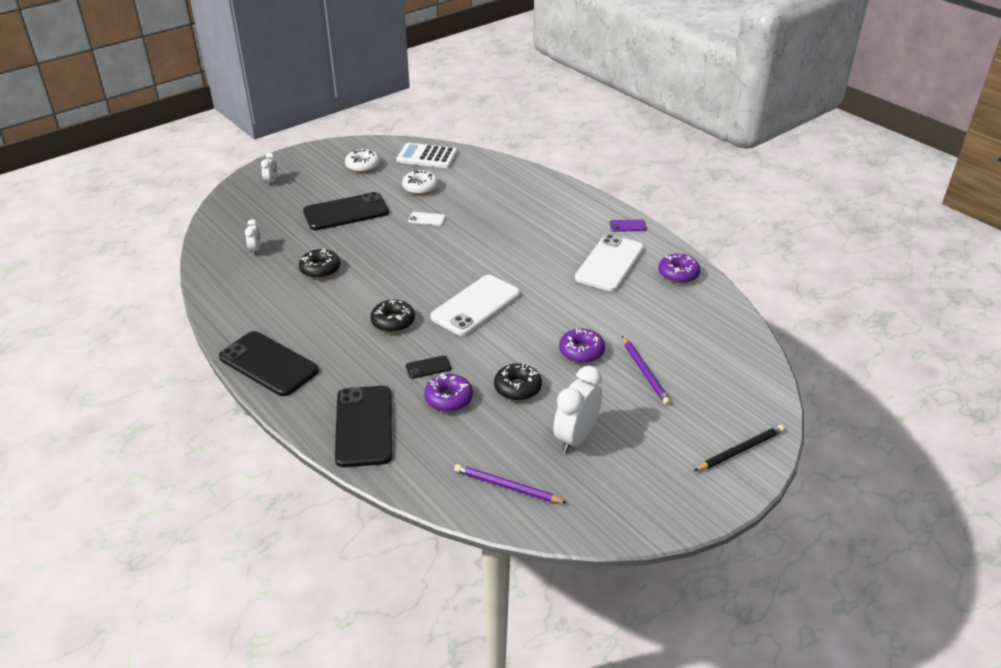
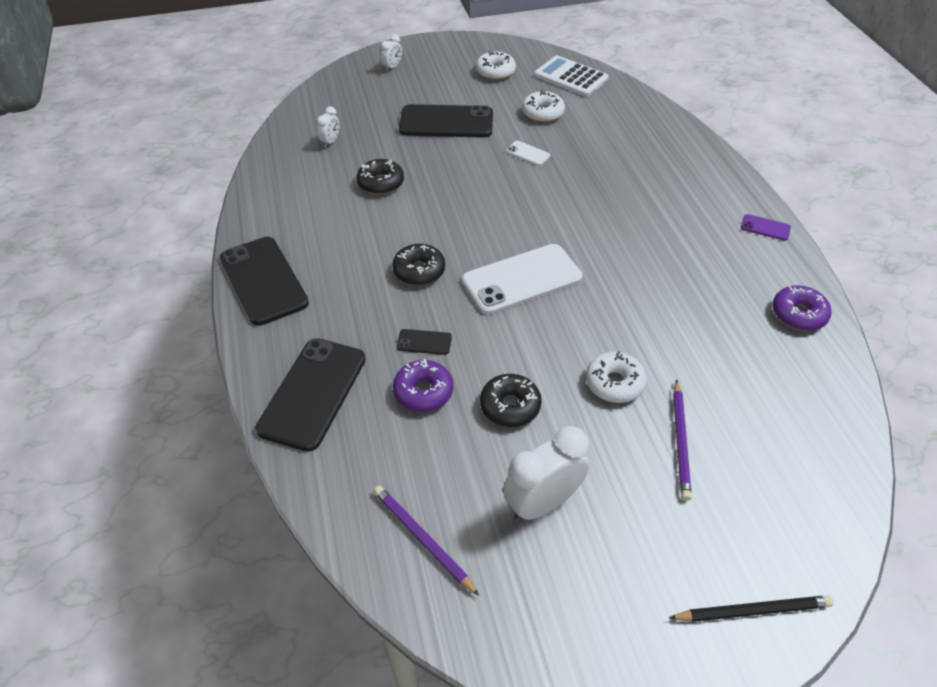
camera: 25 degrees right, 10 degrees up
(581, 351) = (614, 383): purple donut -> white donut
(609, 263) = (715, 272): white phone -> none

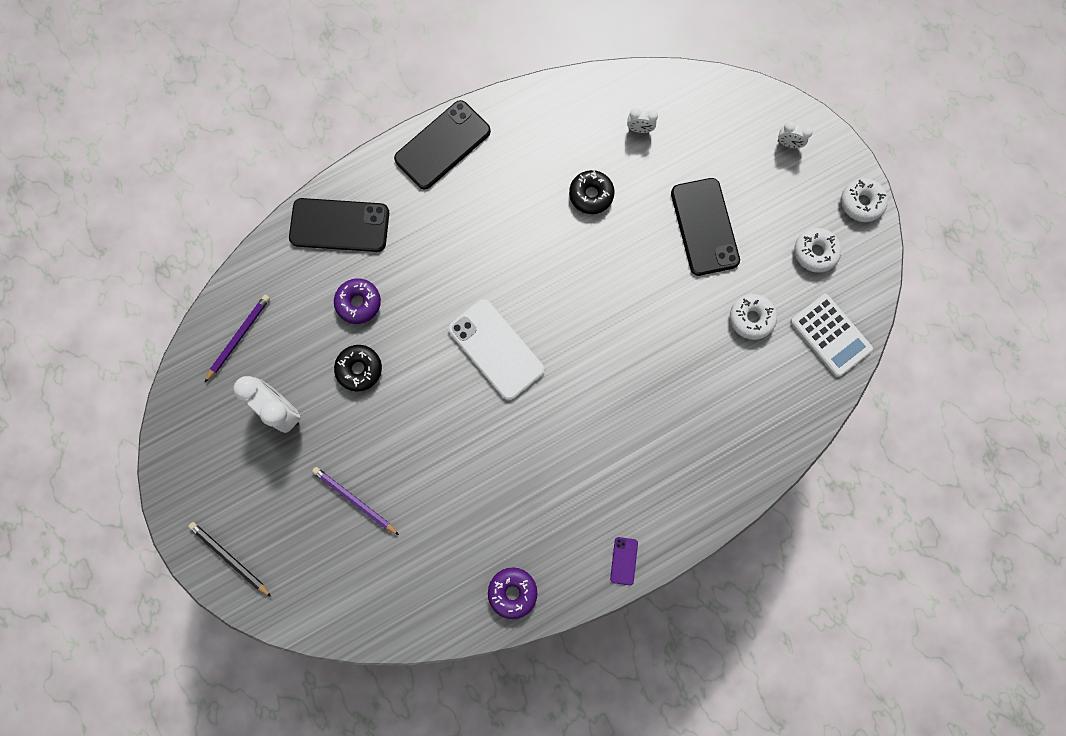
camera: 75 degrees right, 30 degrees up
(419, 271) = (485, 262): black donut -> none
(424, 342) = (407, 289): black phone -> none
(528, 153) = (675, 318): white phone -> none
(571, 77) = (830, 335): white calculator -> white calculator turned 120 degrees clockwise
(614, 383) = (399, 444): white donut -> white donut (861, 203)
(680, 441) = (354, 500): purple pencil -> purple pencil turned 45 degrees clockwise
(752, 610) = (229, 558): black pencil -> black pencil turned 150 degrees clockwise

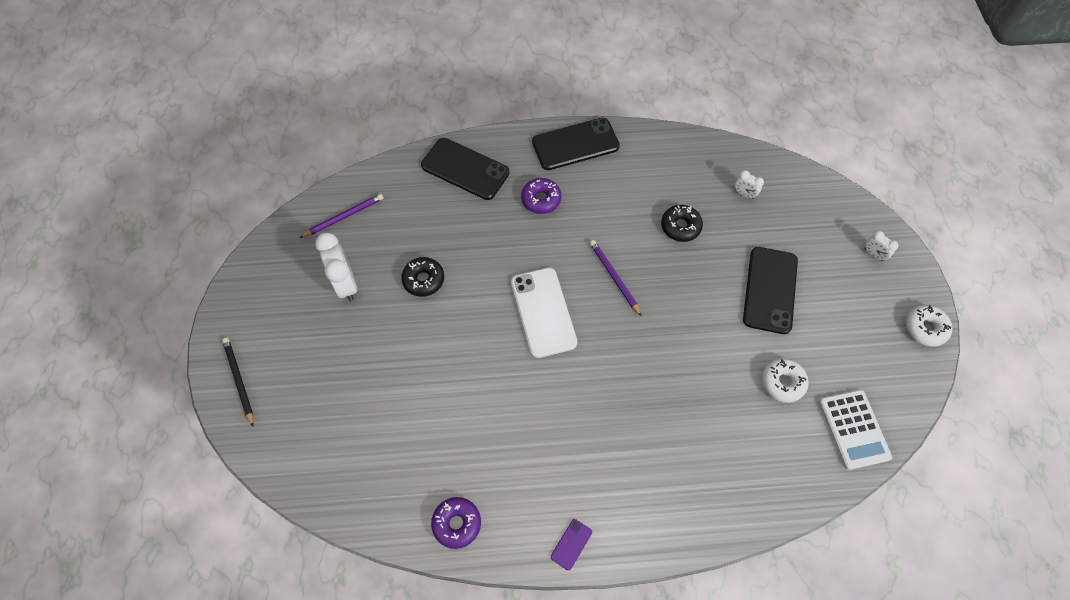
camera: 25 degrees right, 15 degrees down
(354, 500) = (364, 381): purple pencil -> purple pencil (614, 277)
(358, 303) = (450, 230): purple donut -> purple donut (541, 199)
(814, 252) = (865, 352): white donut -> none

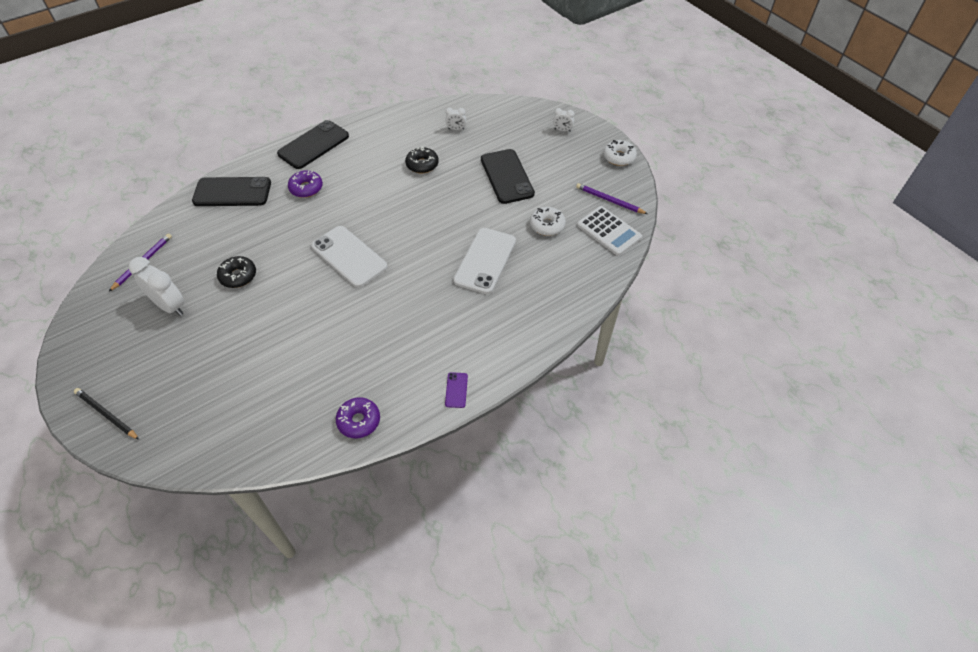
camera: 30 degrees left, 10 degrees down
(614, 277) = (391, 213): purple pencil -> purple pencil (609, 200)
(686, 394) = (485, 261): none -> white phone

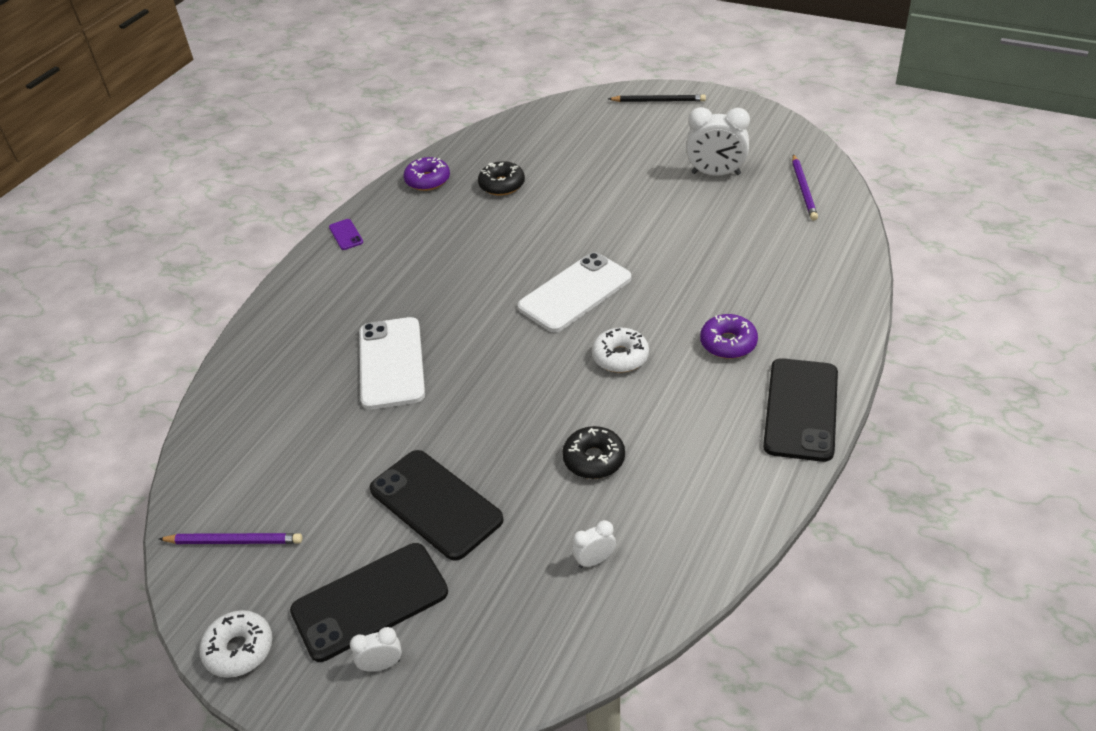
camera: 155 degrees right, 10 degrees down
(232, 192) = (818, 294): black phone -> black phone (370, 601)
(238, 276) = (682, 222): black donut -> black donut (502, 185)
(349, 256) = (575, 293): white phone -> white phone turned 60 degrees counterclockwise
(547, 225) = (325, 450): white donut -> white donut (620, 357)
(609, 231) = (221, 485): white calculator -> none

